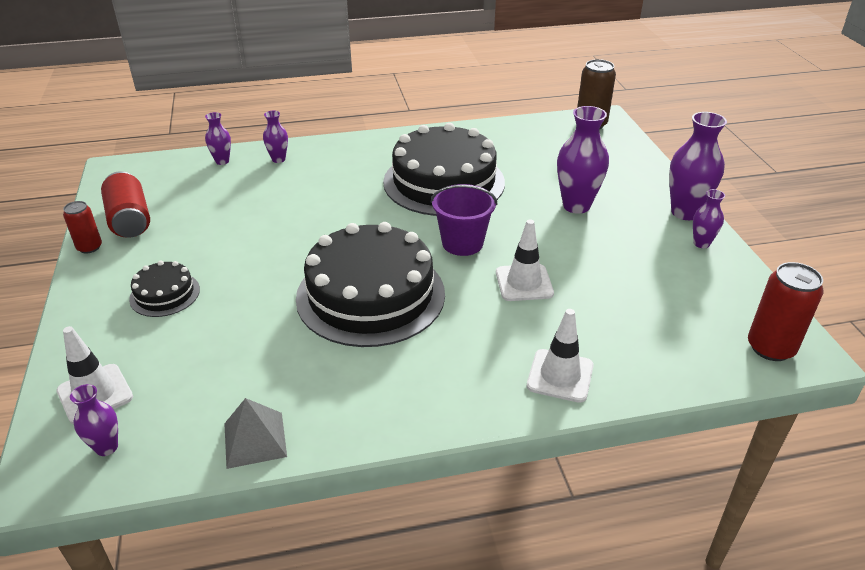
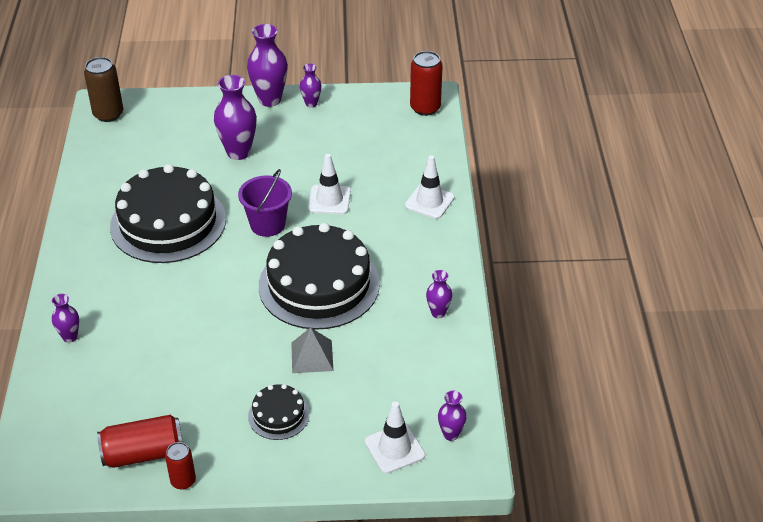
camera: 80 degrees left, 5 degrees up
(222, 161) = (52, 383): purple vase -> purple vase (438, 313)
(255, 439) = (457, 353): grey pyramid -> grey pyramid (312, 356)

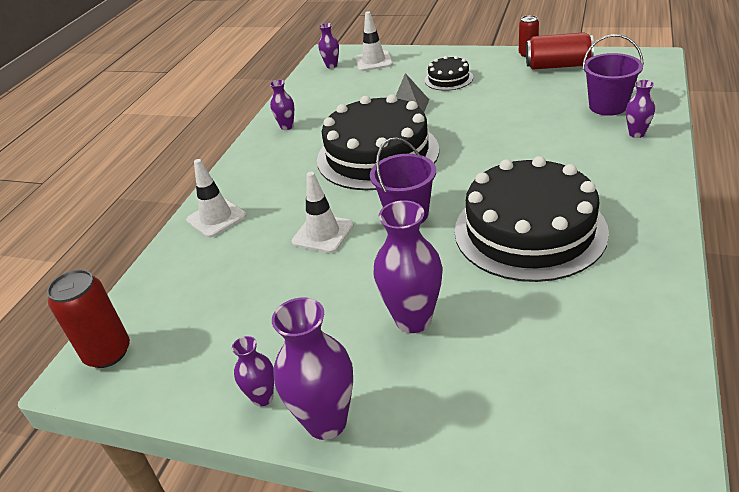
camera: 155 degrees left, 5 degrees down
(92, 377) = (608, 106): none -> purple bucket
(108, 114) = (642, 451): brown can -> none

